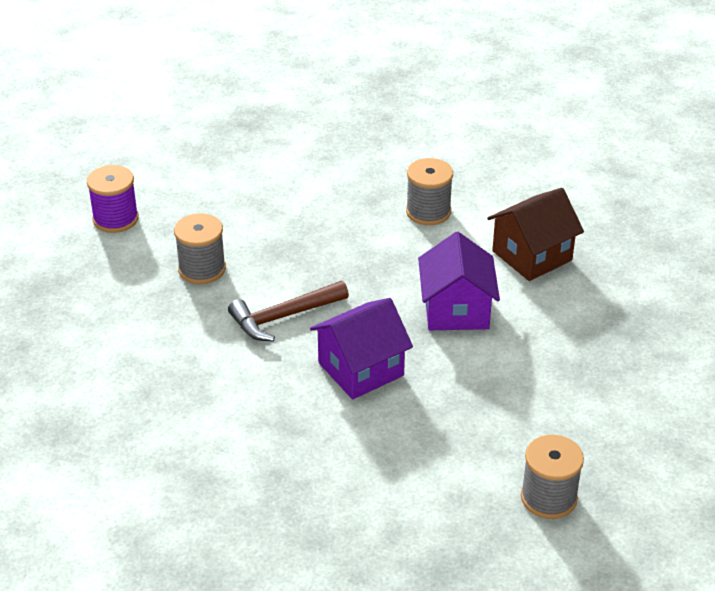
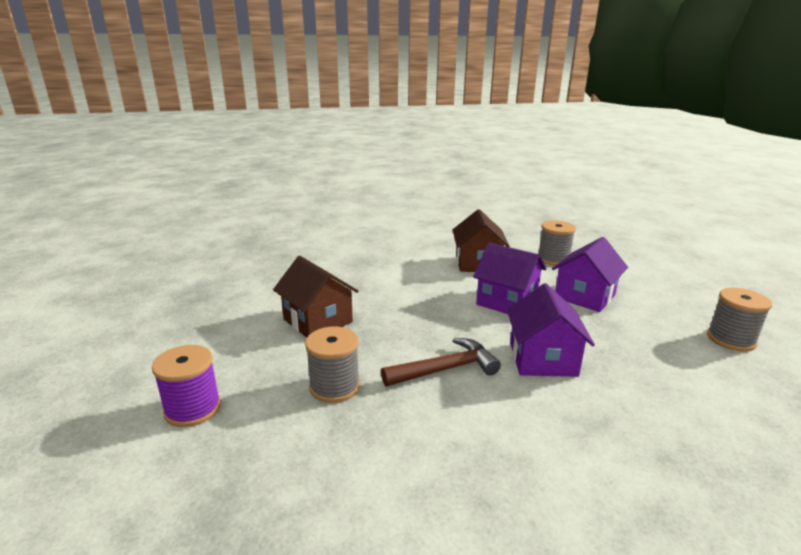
camera: 55 degrees left, 15 degrees down
(284, 210) = (318, 321): none -> brown house
(284, 317) = (445, 369): brown hammer -> brown hammer turned 120 degrees counterclockwise
(428, 212) = (396, 275): grey spool -> grey spool (553, 259)
(537, 364) = (584, 296): none -> purple house

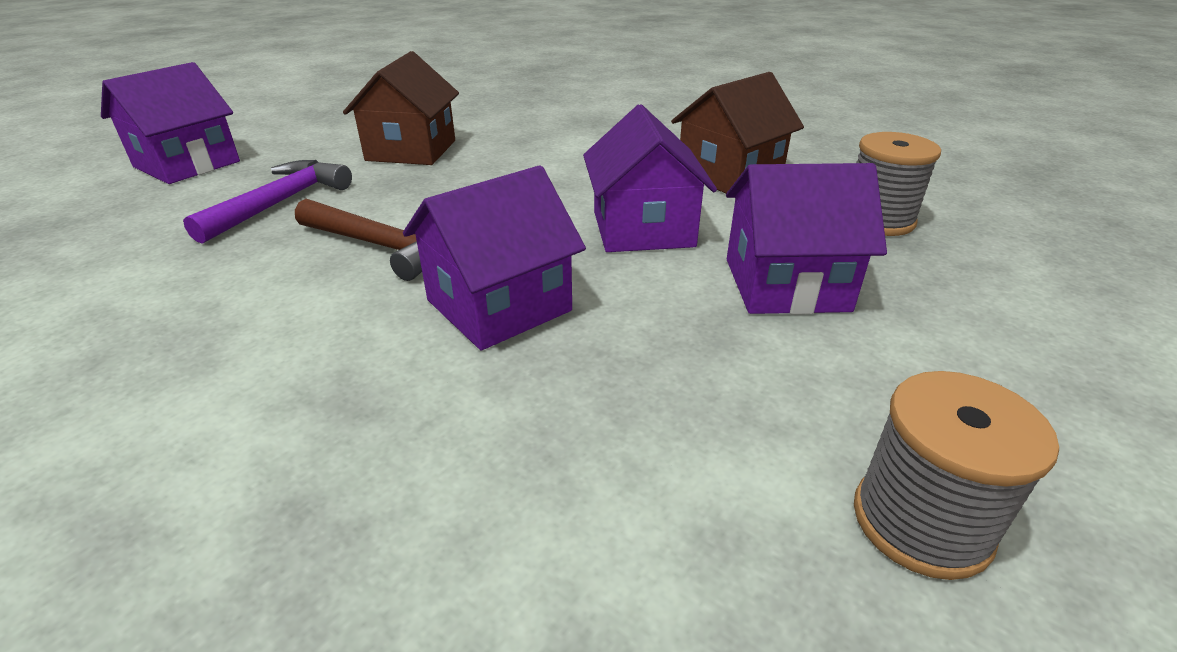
camera: 50 degrees right, 10 degrees up
(193, 409) = (187, 164): purple spool -> purple house
(334, 386) = (280, 203): grey spool -> purple hammer

